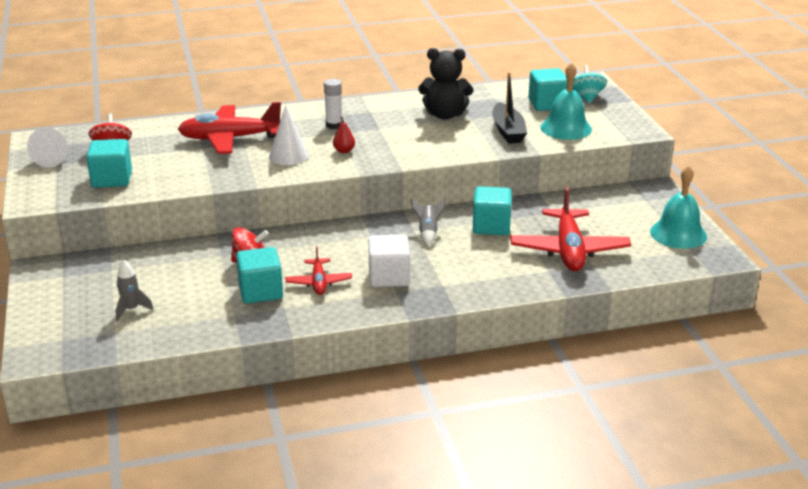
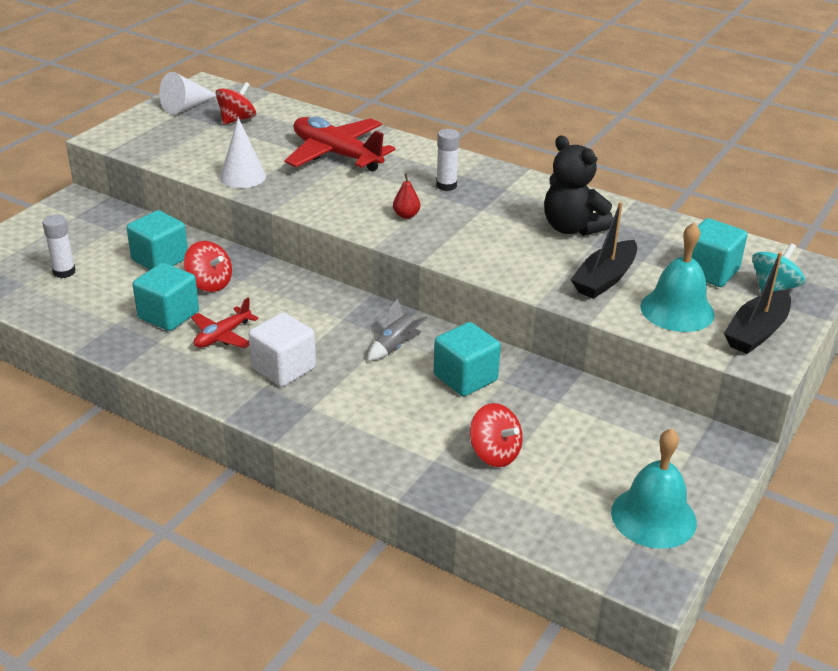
camera: 45 degrees right, 5 degrees up
(112, 179) = (187, 146): turquoise cube -> turquoise cube (160, 259)
(131, 310) = (64, 272): grey rocket -> white glue stick
(288, 156) = (351, 195): white cone -> white cone (243, 177)
(569, 250) = (494, 453): red plane -> red spinning top
(615, 120) = (756, 332): none -> black boat

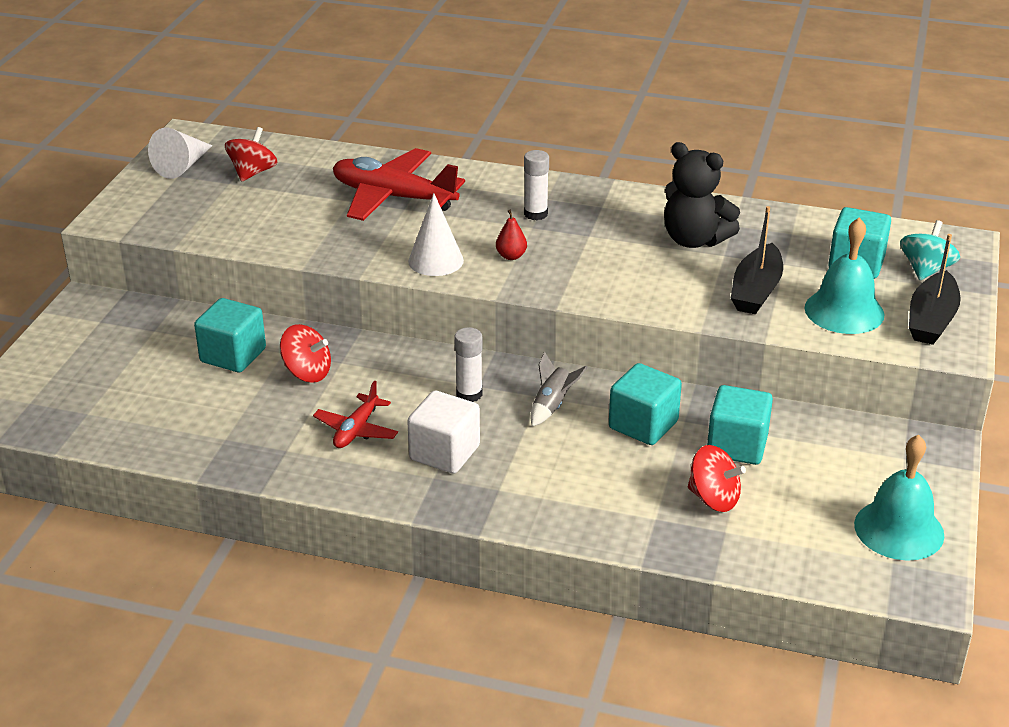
camera: 15 degrees left, 0 degrees up
(64, 272) = (127, 391): white glue stick -> white glue stick (469, 394)
(168, 315) = (281, 418): turquoise cube -> turquoise cube (737, 446)
(243, 177) = (301, 241): white cone -> white cone (436, 260)

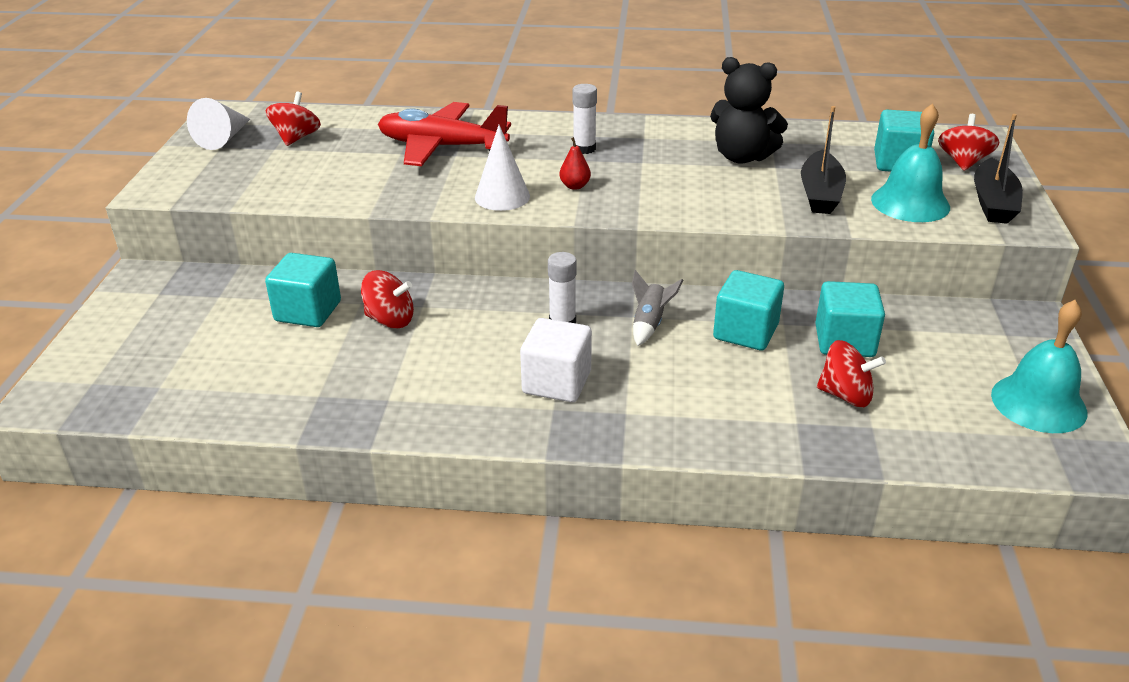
camera: 10 degrees left, 0 degrees up
(356, 430) = (457, 370): red plane -> none
(925, 270) = (963, 162): turquoise spinning top -> red spinning top

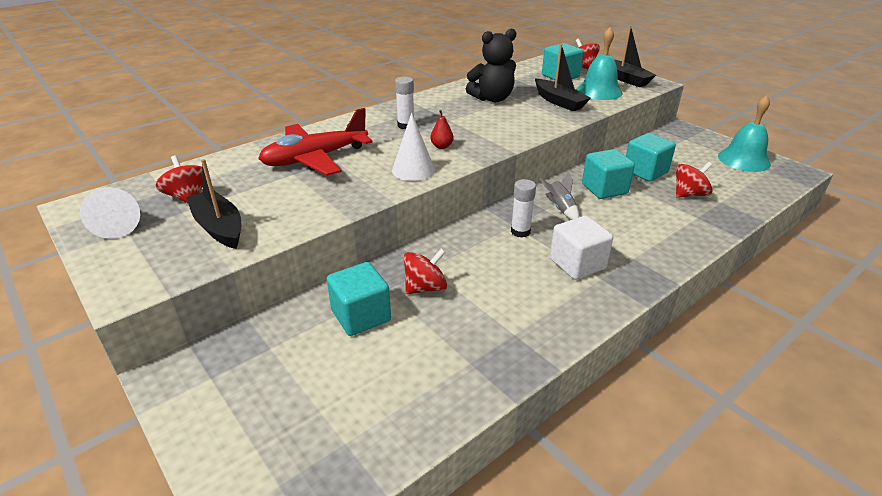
camera: 45 degrees left, 0 degrees up
(275, 173) = (219, 227): none -> black boat

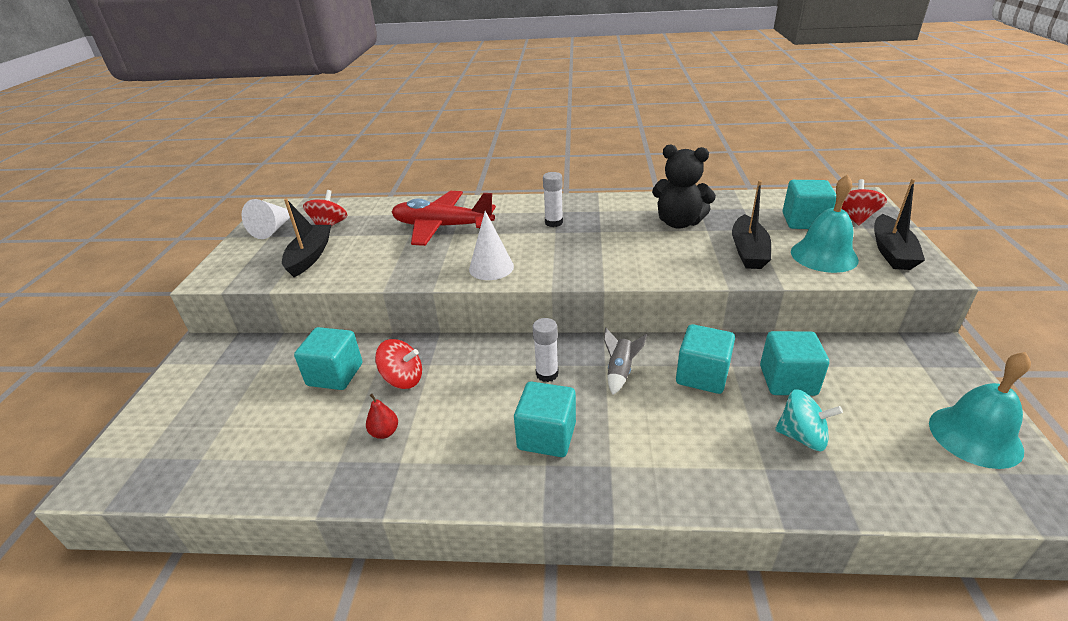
camera: 45 degrees right, 0 degrees up
(441, 146) = (549, 255): red pear -> red pear (384, 432)
(577, 264) = (546, 436): white cube -> turquoise cube
(689, 194) = (802, 436): red spinning top -> turquoise spinning top

